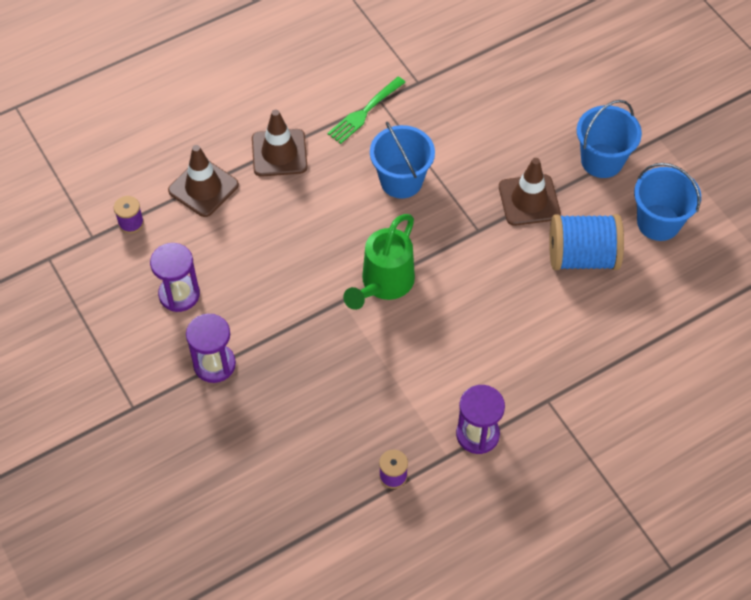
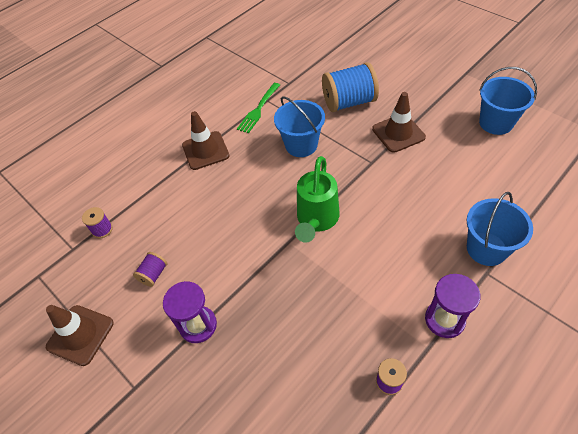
camera: 10 degrees left, 5 degrees down
(179, 294) = (153, 274): purple hourglass -> purple spool
(203, 188) = (154, 189): brown traffic cone -> brown traffic cone (80, 335)
(582, 257) = (455, 159): blue spool -> blue spool (349, 102)
(602, 161) = (435, 96): blue bucket -> blue bucket (486, 249)

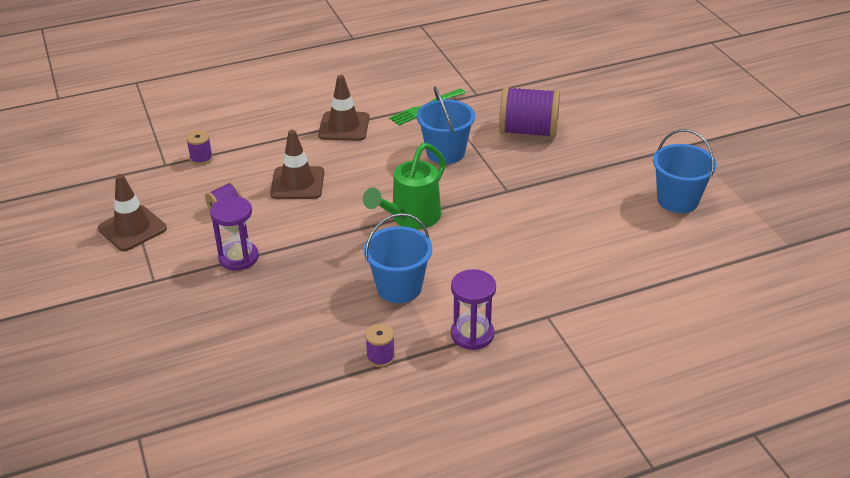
camera: 20 degrees right, 15 degrees down
(349, 102) = (528, 131): blue spool -> purple spool
(398, 133) = (558, 175): brown traffic cone -> brown traffic cone (297, 183)
(486, 249) = (565, 298): blue bucket -> blue bucket (399, 288)

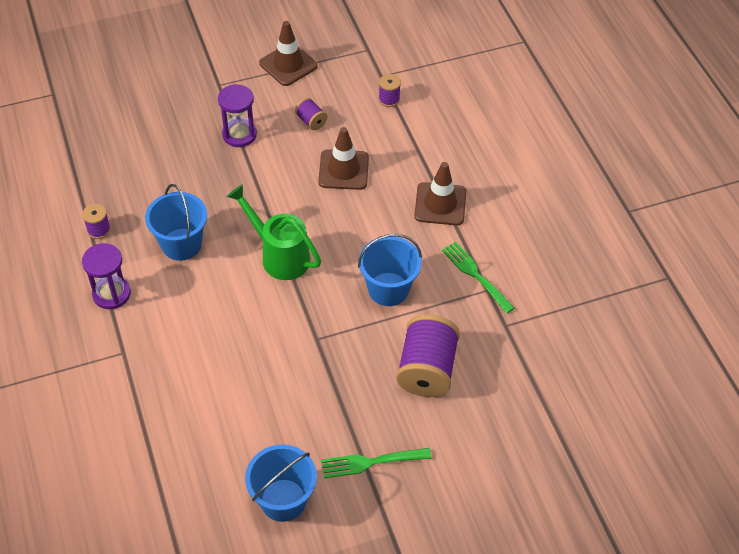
camera: 90 degrees right, 15 degrees up
(626, 156) = (371, 462): none -> green fork

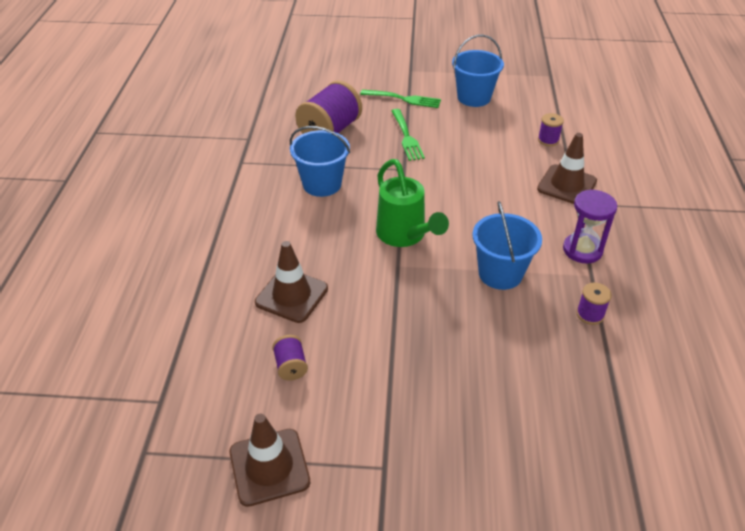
camera: 155 degrees left, 10 degrees down
(239, 134) = (388, 378): purple hourglass -> none
(389, 99) = (178, 363): purple spool -> purple spool (548, 140)
(440, 204) = (221, 234): brown traffic cone -> brown traffic cone (566, 185)
(475, 275) = (241, 174): green fork -> green fork (406, 137)

